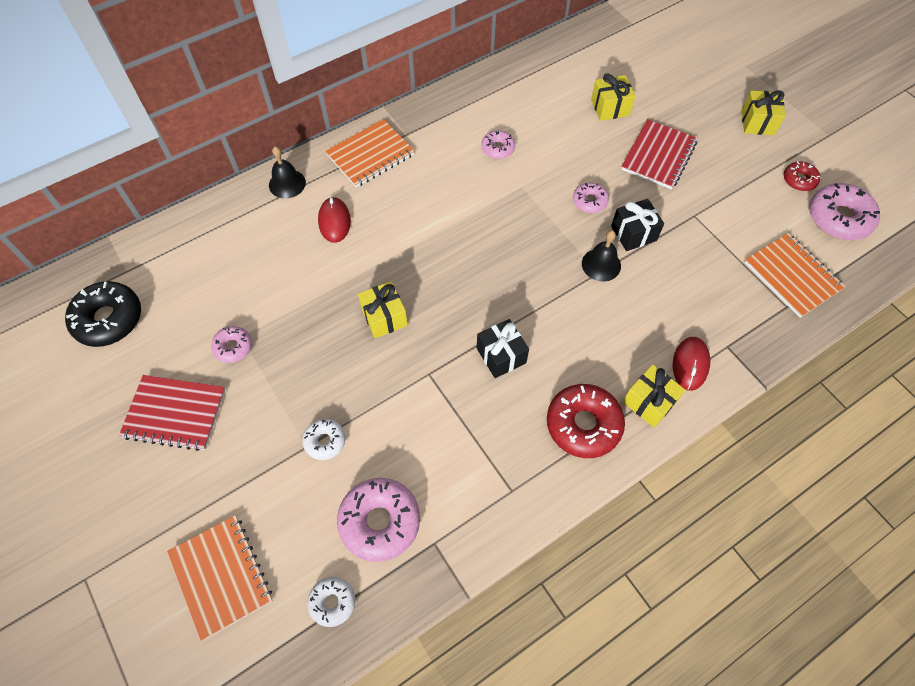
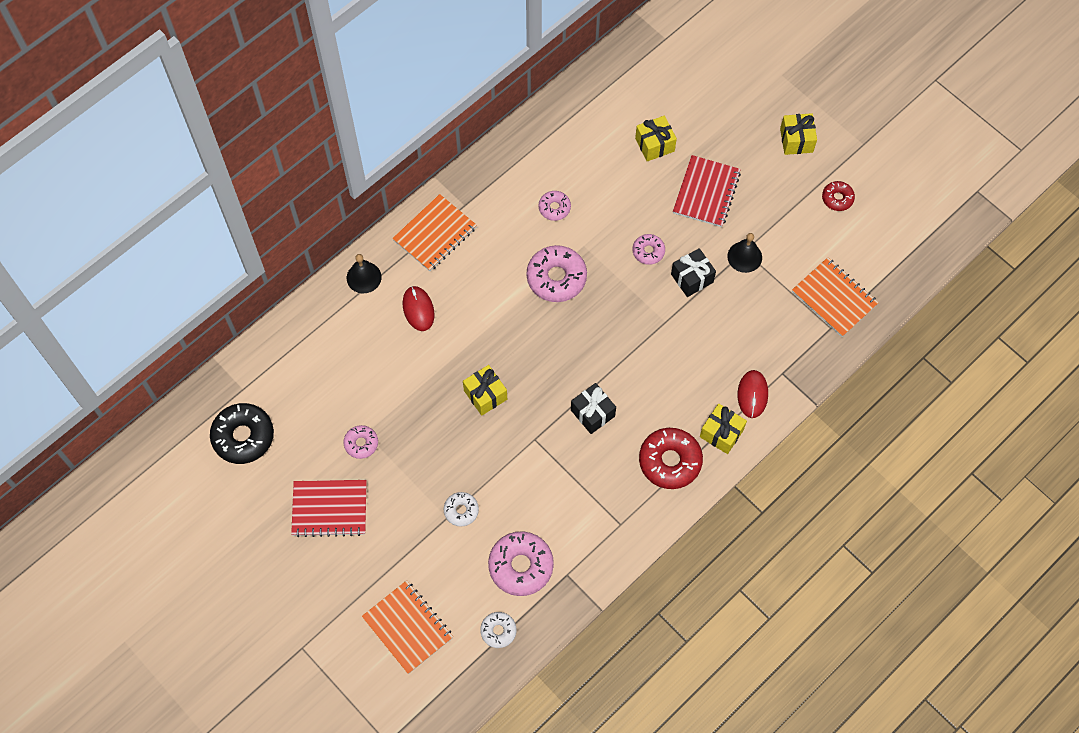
camera: 10 degrees left, 5 degrees up
(601, 264) = (666, 314): black bell -> black bell (744, 256)
(839, 218) = (873, 233): pink donut -> pink donut (556, 278)

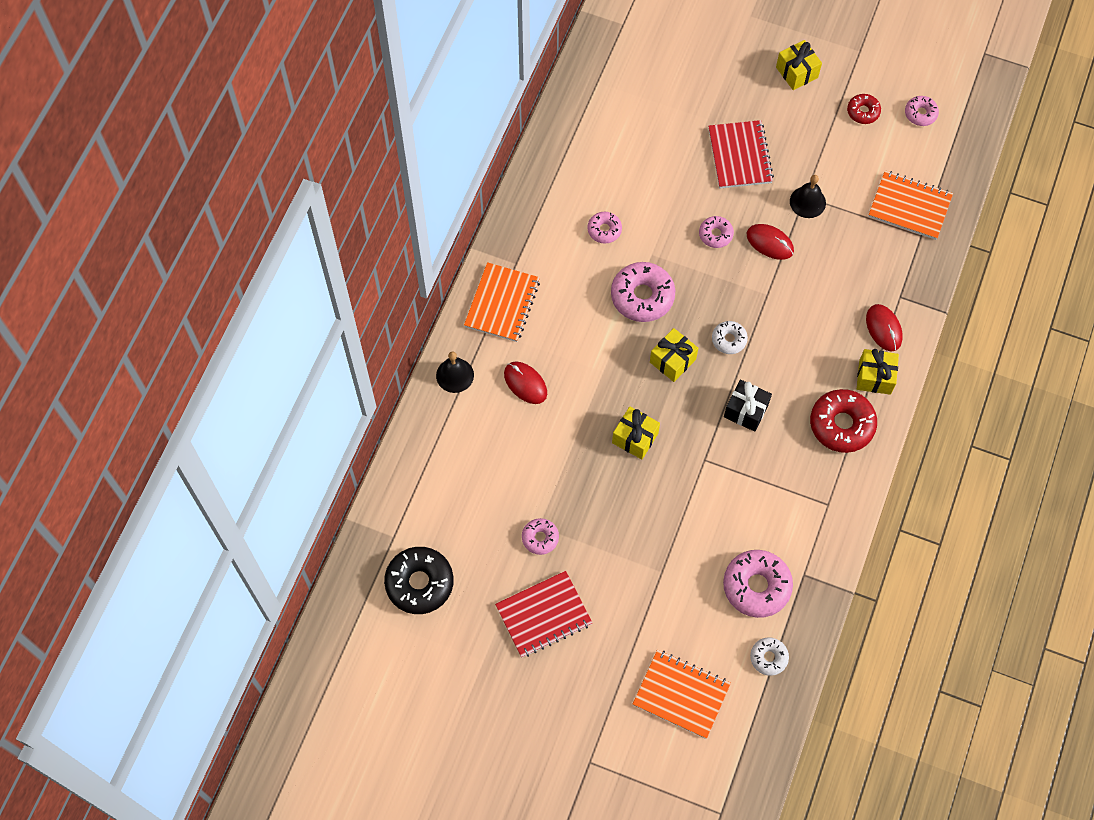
camera: 25 degrees left, 0 degrees up
(461, 510) = (671, 559): white donut -> white donut (729, 340)
(654, 145) = (667, 130): yellow gift -> yellow gift (672, 360)
(692, 278) = (770, 243): black gift -> red mouse
(888, 221) = (920, 114): none -> pink donut

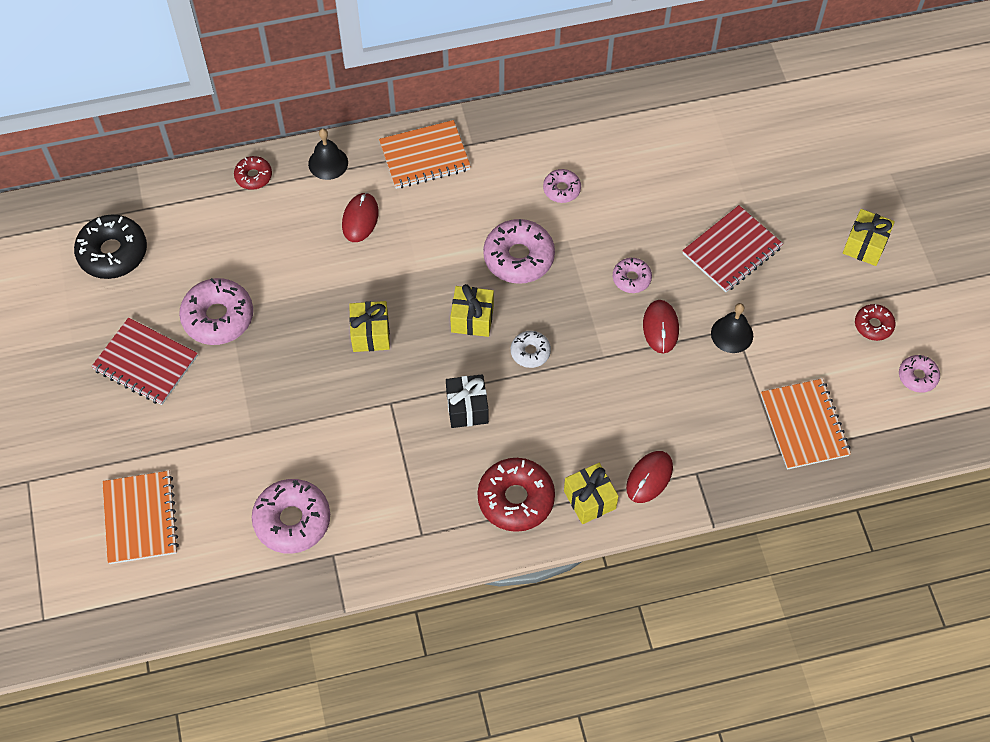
camera: 55 degrees right, 5 degrees down
(425, 436) = (253, 176): none -> red donut
(540, 538) = (218, 317): pink donut -> pink donut, size x1.83
(768, 658) = (226, 572): white donut -> none

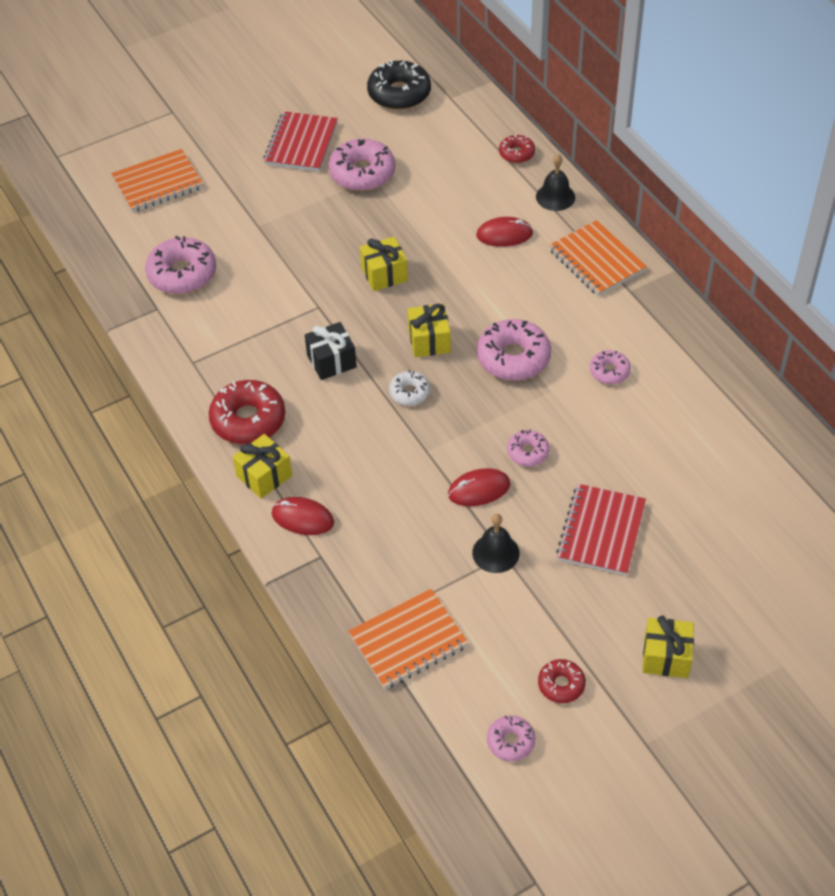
camera: 75 degrees right, 10 degrees down
(732, 250) = (601, 531): red notebook -> red notebook turned 75 degrees clockwise

